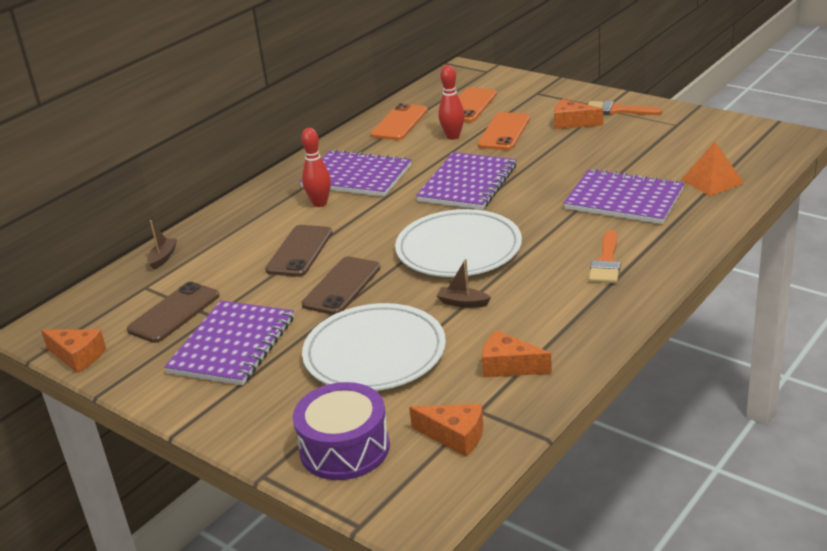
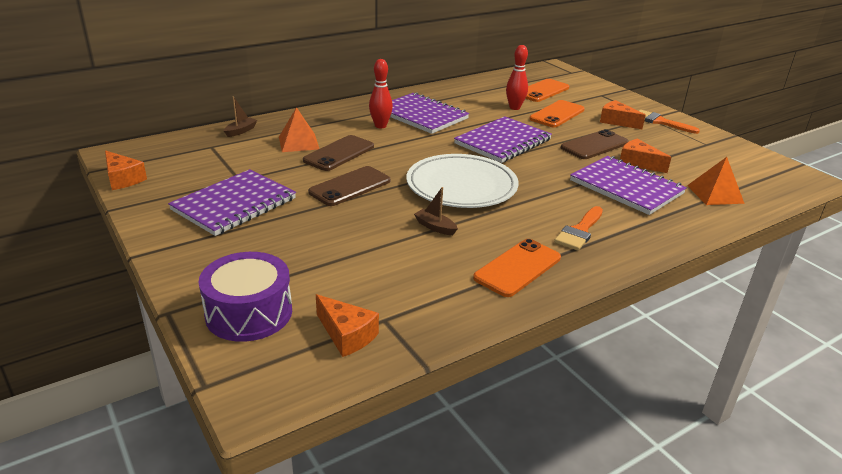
camera: 15 degrees right, 0 degrees up
(174, 313) = (214, 169): brown phone -> brown phone (594, 145)
(243, 252) = (299, 143): none -> orange pyramid
(374, 353) = (334, 244): white plate -> none
(399, 123) = (481, 89): orange phone -> orange phone (518, 268)
(509, 366) = (436, 290): orange cheese -> orange cheese (638, 163)

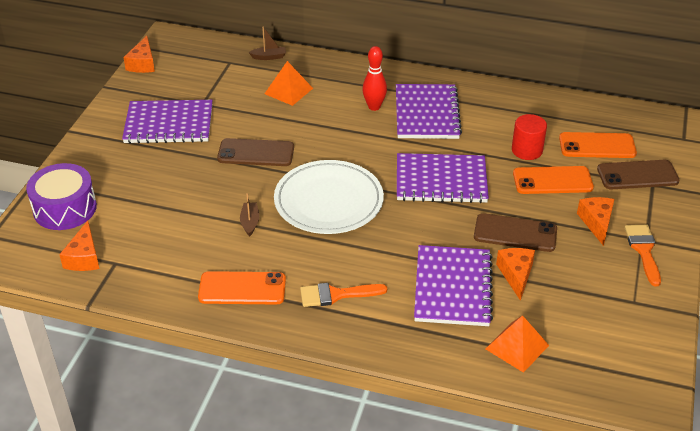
camera: 50 degrees right, 10 degrees up
(339, 153) = (298, 118): brown phone -> brown phone (637, 175)
(514, 108) = (527, 150): red bowling pin -> red cylinder

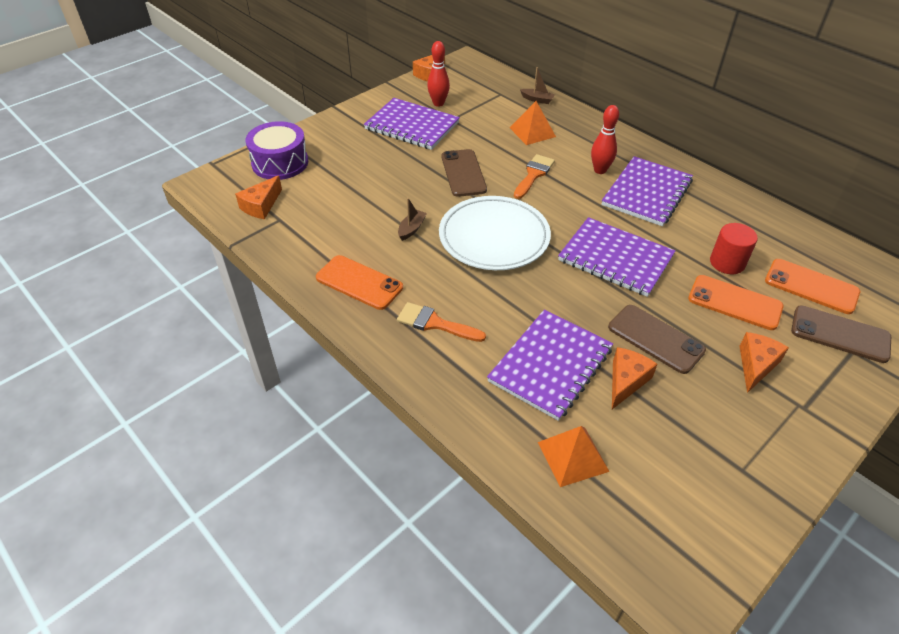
camera: 30 degrees right, 5 degrees up
(176, 92) = (438, 103): none -> red bowling pin
(256, 153) = (463, 173): brown phone -> brown phone turned 45 degrees clockwise
(643, 250) = (793, 418): orange brush -> orange brush (533, 175)

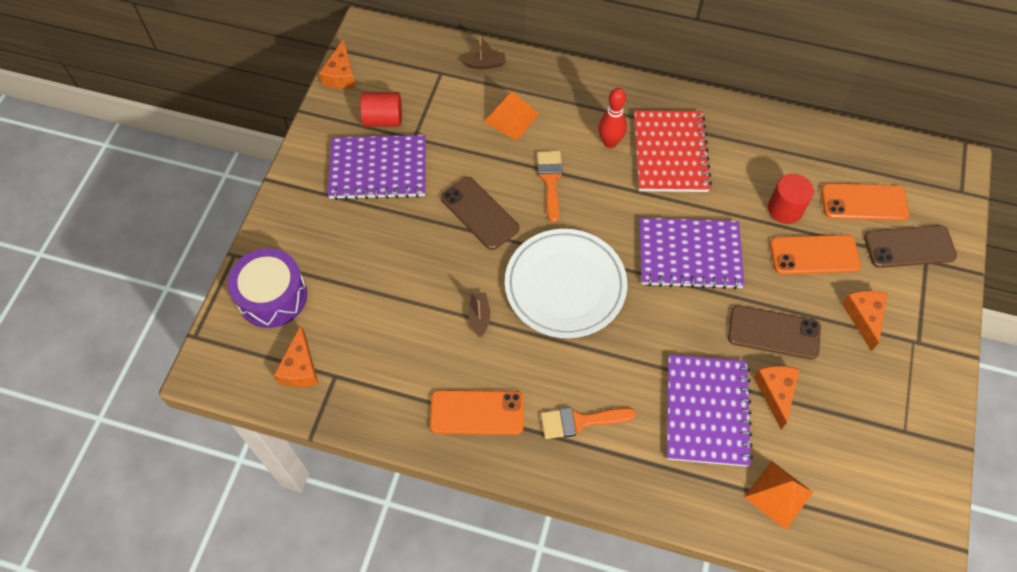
camera: 30 degrees left, 15 degrees up
(438, 103) = (383, 119): red bowling pin -> red cylinder
(647, 193) = (670, 153): purple notebook -> red notebook

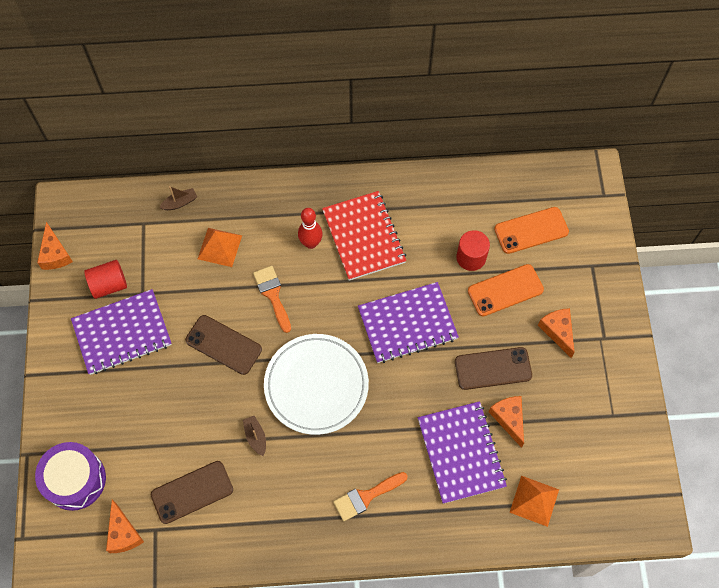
camera: 20 degrees left, 5 degrees up
(477, 413) = (282, 519): orange phone -> none
(909, 247) = (576, 258): brown phone -> brown phone (192, 492)

